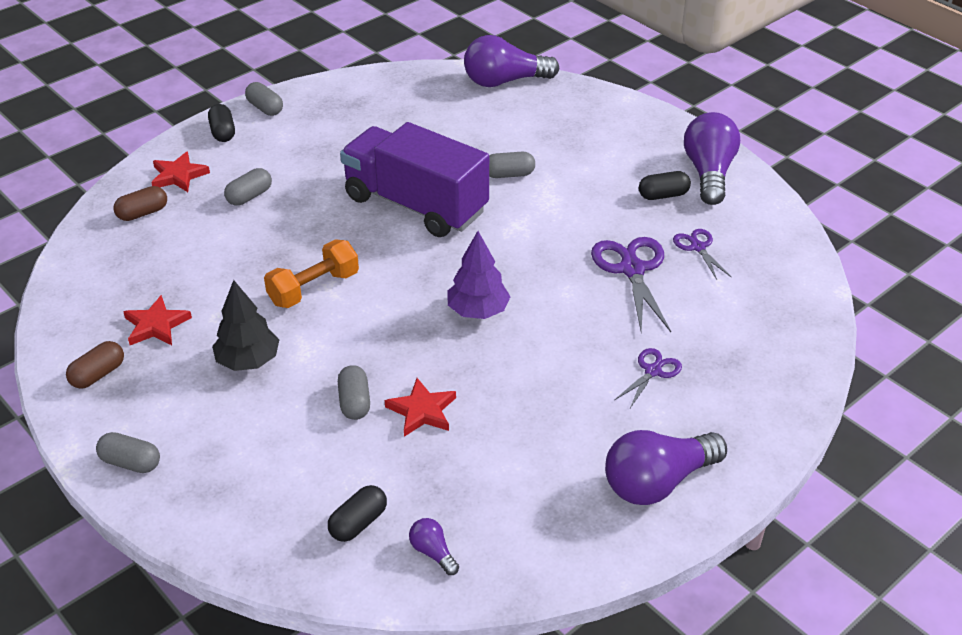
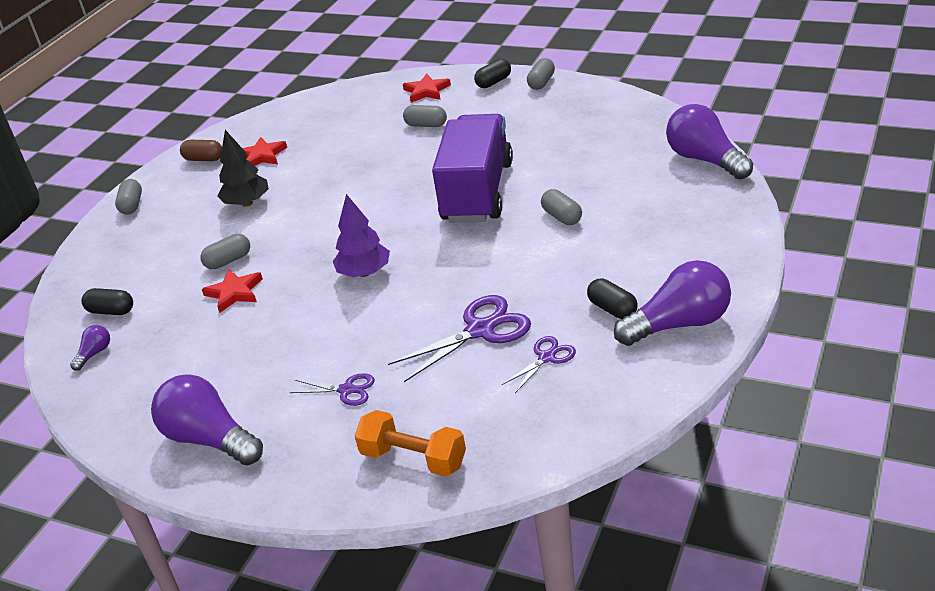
camera: 70 degrees right, 5 degrees down
(143, 213) = (373, 99): brown capsule -> none
(314, 288) = (340, 193): orange dumbbell -> orange dumbbell (413, 458)

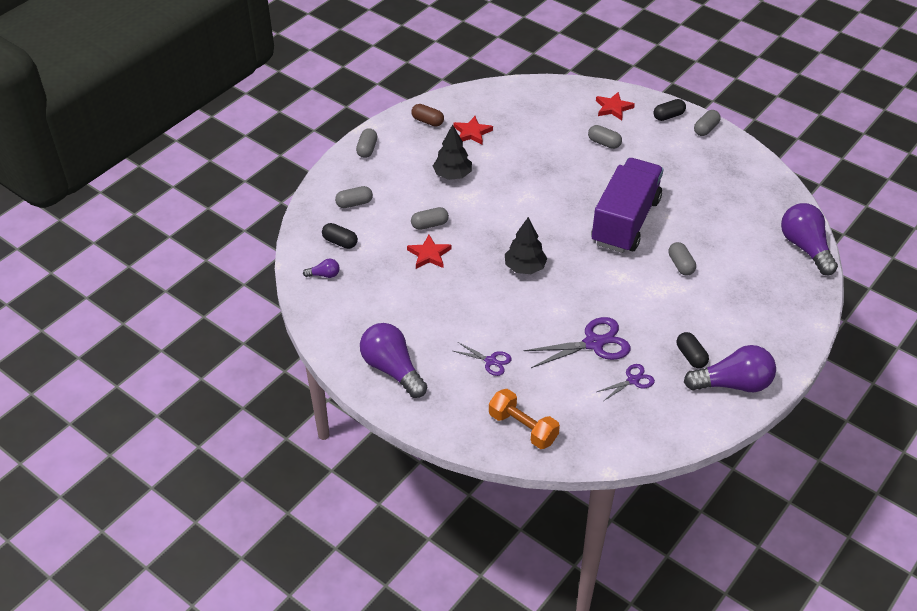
camera: 10 degrees right, 10 degrees up
(94, 354) = (324, 275): purple light bulb -> purple light bulb turned 45 degrees clockwise
(124, 264) = (354, 203): none -> grey capsule
(364, 273) = (524, 267): purple tree -> black tree

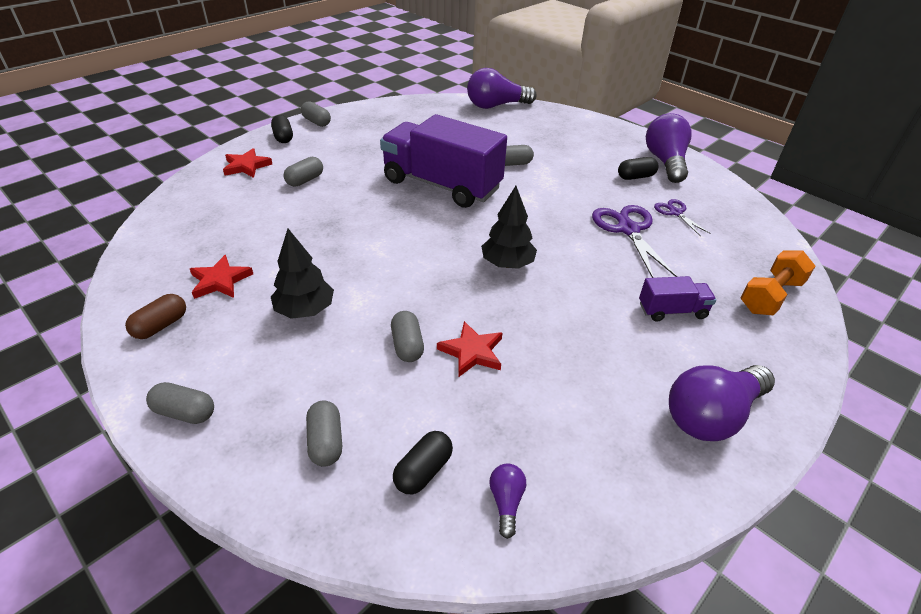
camera: 85 degrees left, 5 degrees down
(490, 361) = (672, 311): purple scissors -> purple truck

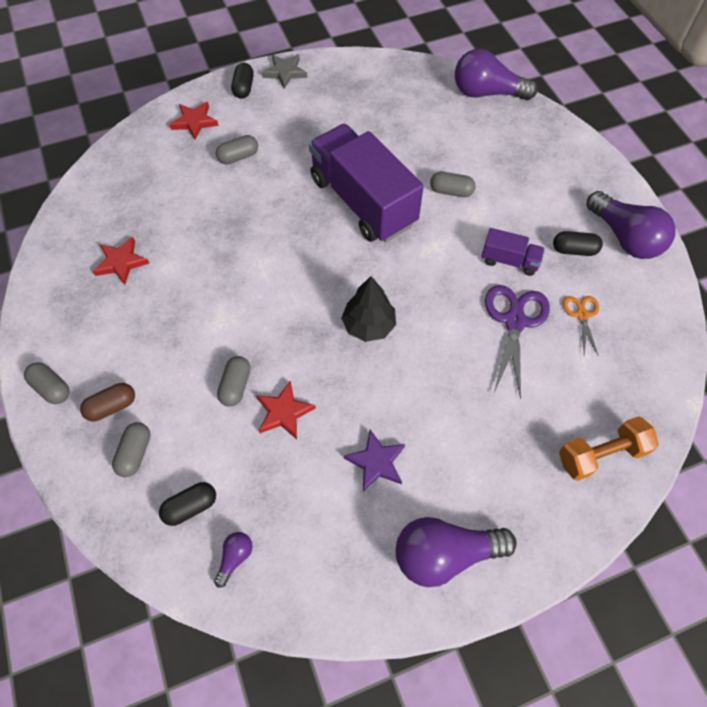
camera: 25 degrees right, 20 degrees up
(161, 326) = (62, 296): brown capsule -> brown capsule (112, 406)
(305, 310) = (173, 318): black tree -> none
(316, 122) = (285, 72): grey capsule -> grey star
(591, 363) = (376, 462): none -> purple star
(665, 162) = (624, 237): purple light bulb -> purple light bulb turned 120 degrees clockwise
(672, 311) = (488, 435): purple truck -> purple truck (509, 261)
(675, 212) = (582, 315): purple scissors -> orange scissors

